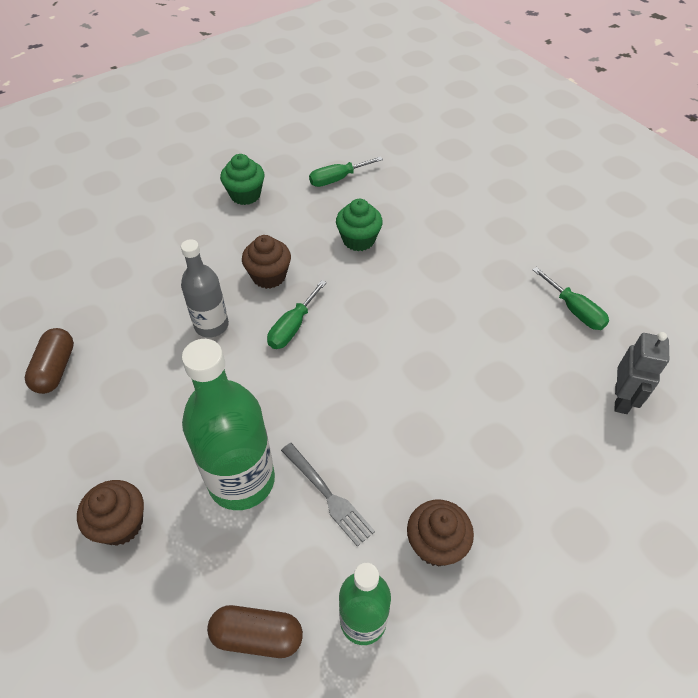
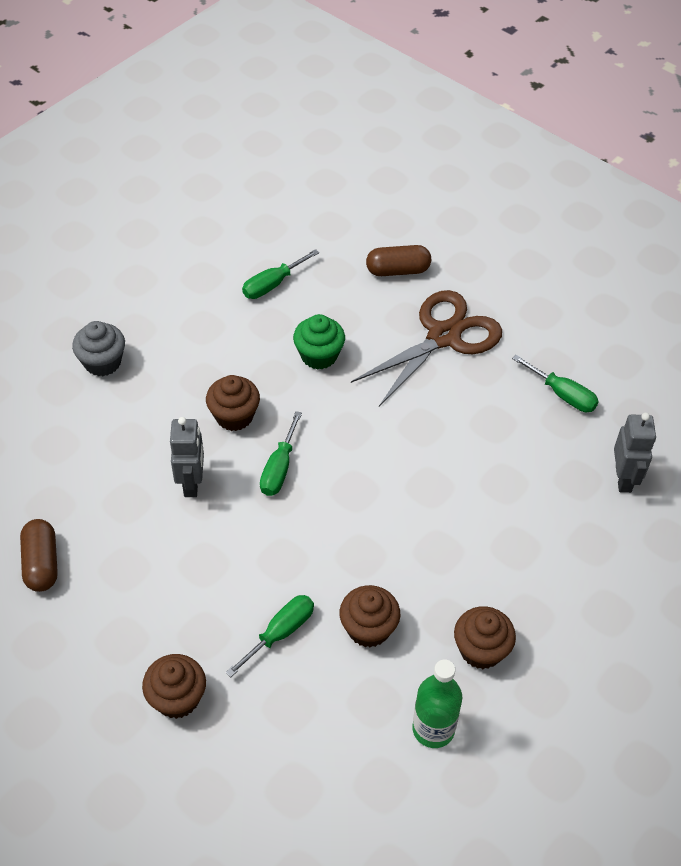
camera: 15 degrees left, 0 degrees up
(176, 215) = (102, 362): none -> grey cupcake
(211, 325) = (192, 483): grey bottle -> grey robot
(241, 480) = (280, 633): green bottle -> green screwdriver
(245, 195) = (173, 323): green cupcake -> none
(257, 636) = (343, 763): brown capsule -> brown capsule (398, 270)
(328, 495) = (368, 628): grey fork -> brown cupcake
(473, 242) = (443, 336): none -> brown scissors

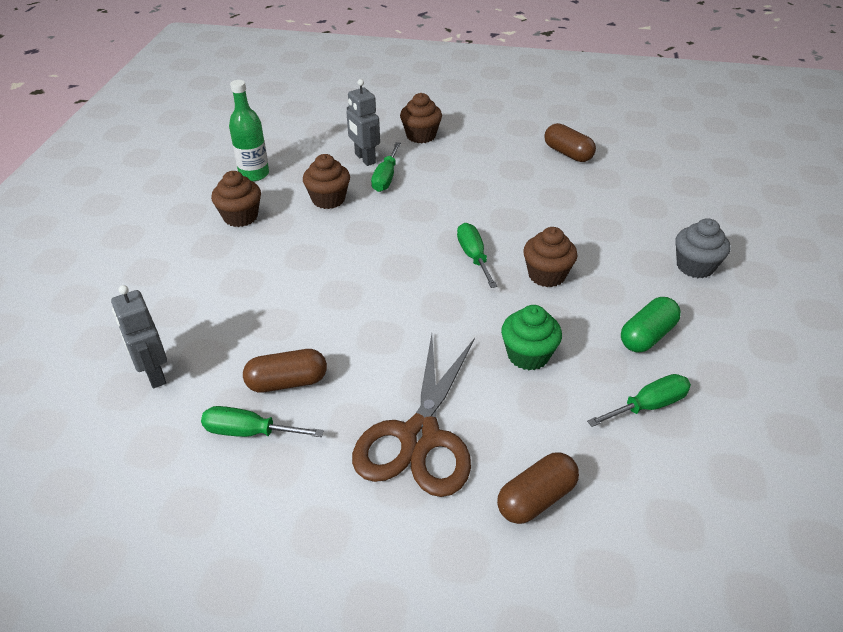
camera: 150 degrees right, 10 degrees down
(192, 483) = (527, 223): grey robot -> grey robot (364, 159)
(215, 327) = (647, 336): none -> green capsule
(272, 284) = (648, 406): green screwdriver -> green screwdriver turned 45 degrees clockwise
(518, 421) = (287, 382): none -> brown capsule

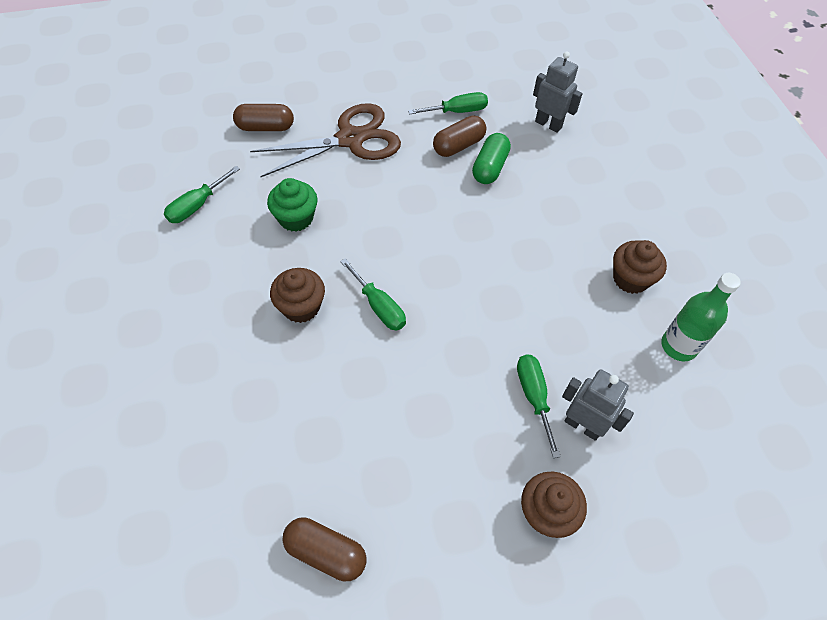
camera: 155 degrees right, 15 degrees up
(328, 199) = (569, 335): brown cupcake -> none
(420, 437) = (350, 139): brown scissors -> brown scissors turned 75 degrees clockwise
(536, 498) = (265, 127): brown capsule -> brown capsule turned 60 degrees clockwise
(647, 336) = (199, 267): green capsule -> green capsule (489, 168)
(695, 266) = (149, 372): grey cupcake -> none

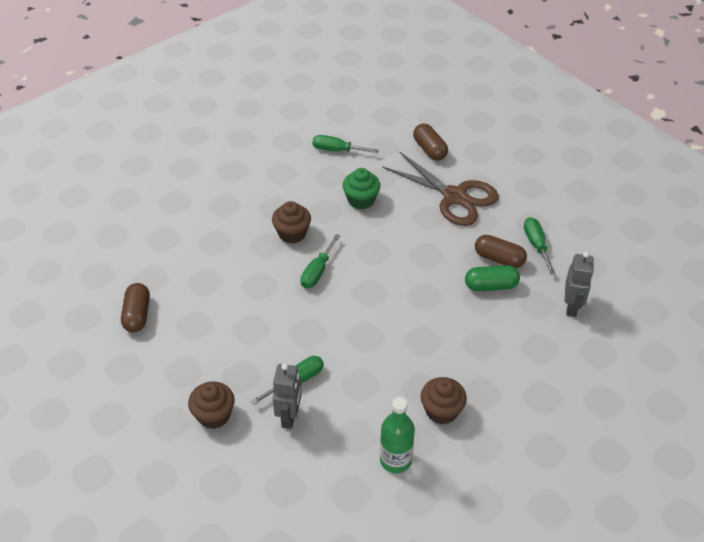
camera: 65 degrees right, 10 degrees down
(457, 111) = (536, 245): green screwdriver -> green screwdriver turned 150 degrees counterclockwise

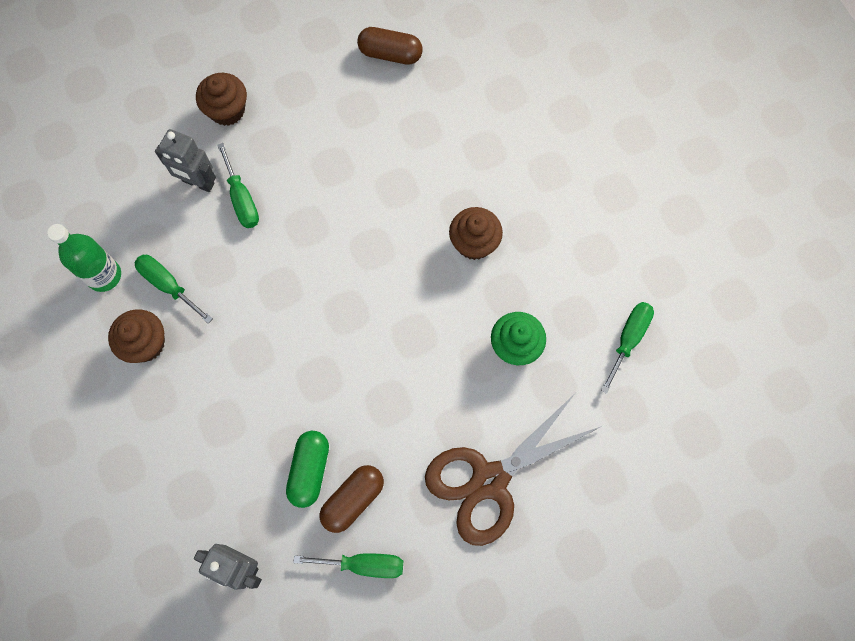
camera: 105 degrees right, 25 degrees up
(317, 271) = (399, 258): green screwdriver -> green screwdriver (168, 285)
(429, 149) = (601, 477): brown capsule -> none

